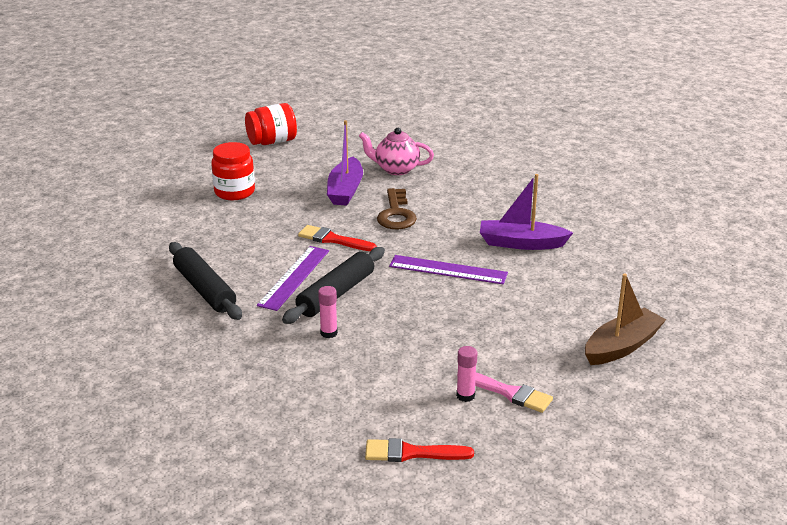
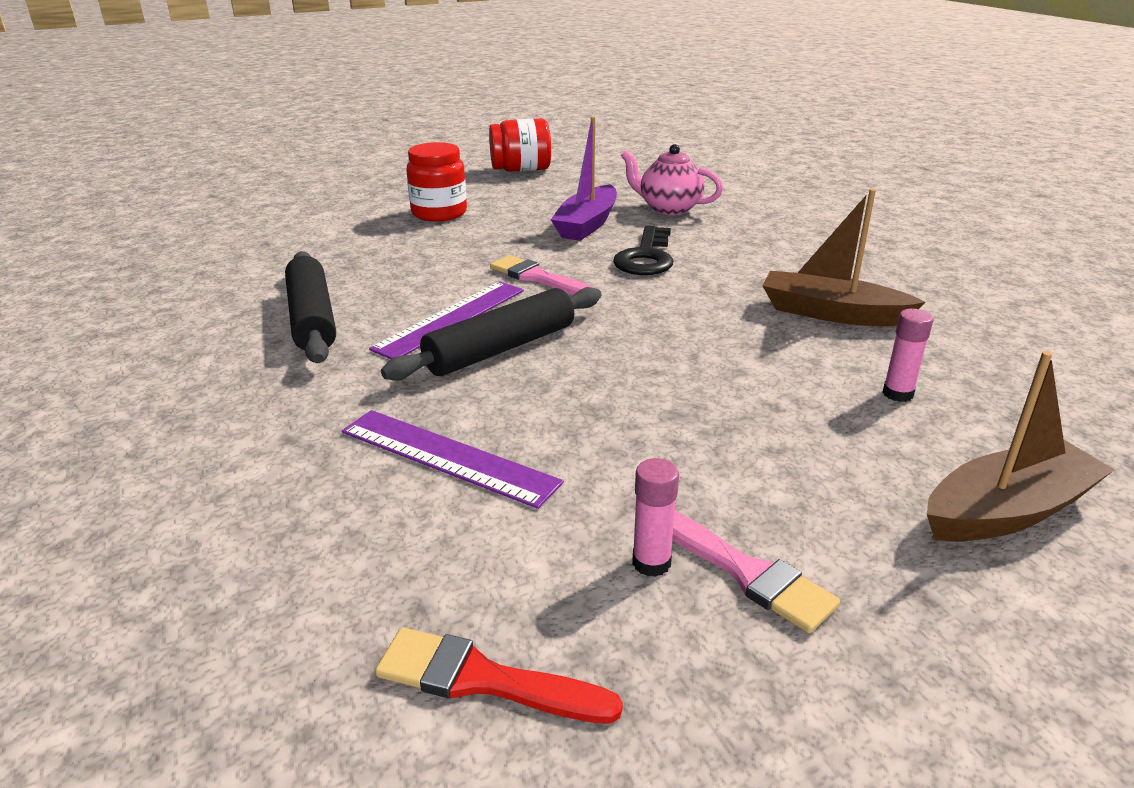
camera: 15 degrees right, 0 degrees up
(329, 333) = (455, 405): pink glue stick -> pink glue stick (897, 394)
(333, 239) = (538, 278): red brush -> pink brush
(396, 214) = (646, 257): brown key -> black key
(448, 270) = (697, 336): purple ruler -> purple ruler (447, 457)
(521, 243) = (831, 313): purple boat -> brown boat

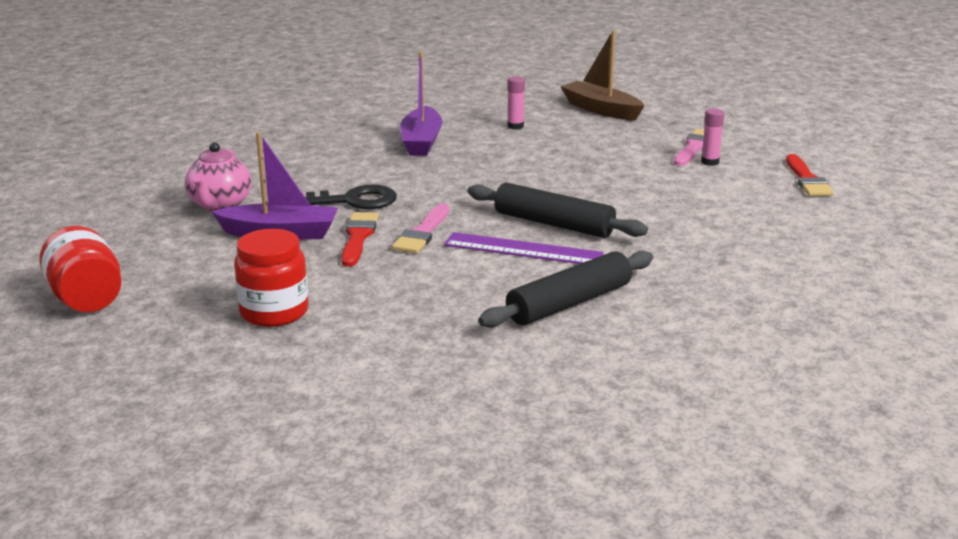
camera: 110 degrees left, 5 degrees down
(447, 457) = (687, 214): purple ruler -> none
(553, 251) = (358, 237): none -> red brush
(831, 313) = (421, 142): brown boat -> purple boat

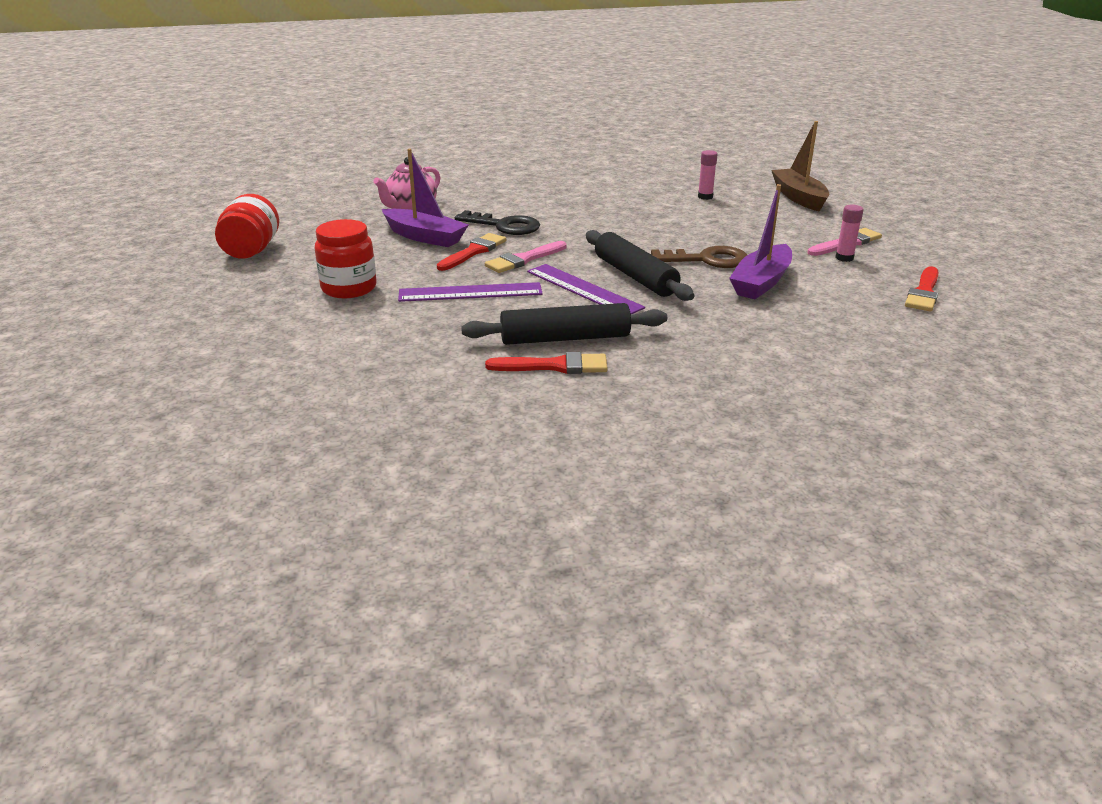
camera: 30 degrees right, 5 degrees up
(414, 282) = (470, 292): none -> purple ruler
(421, 142) = (613, 194): purple boat -> purple boat (761, 282)
(595, 333) = (555, 366): none -> red brush
(597, 191) = (707, 260): none -> brown key

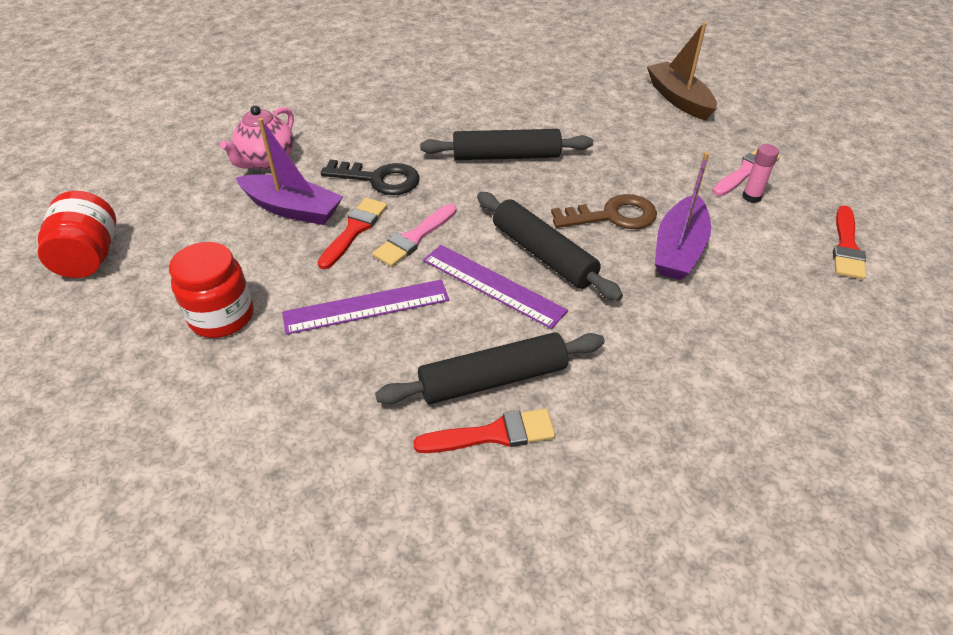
camera: 10 degrees left, 15 degrees up
(622, 220) = (506, 156): none -> black rolling pin
(705, 197) = (583, 107): pink glue stick -> none

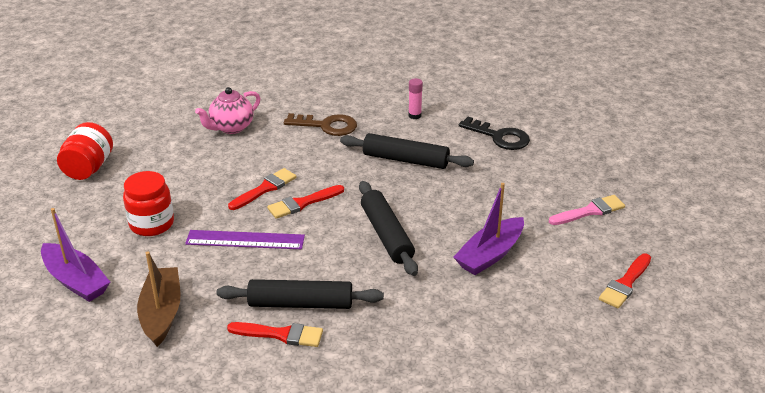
camera: 20 degrees right, 10 degrees down
(293, 209) = (231, 165): purple boat -> purple boat (76, 281)
(379, 179) = (302, 157): black key -> black key (499, 137)
(414, 238) = (302, 203): pink brush -> red brush
(492, 285) = (337, 246): purple ruler -> none
(612, 216) = (456, 220): brown key -> brown key (327, 126)
(678, 99) = (578, 143): brown boat -> brown boat (161, 313)
(751, 197) = (578, 231): pink glue stick -> pink glue stick (414, 115)

